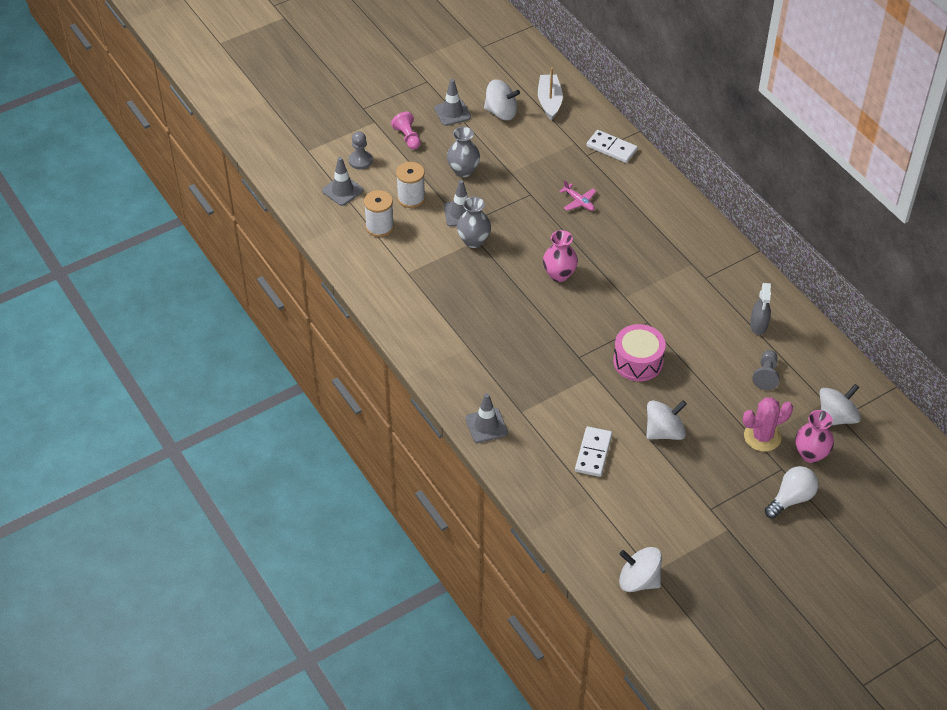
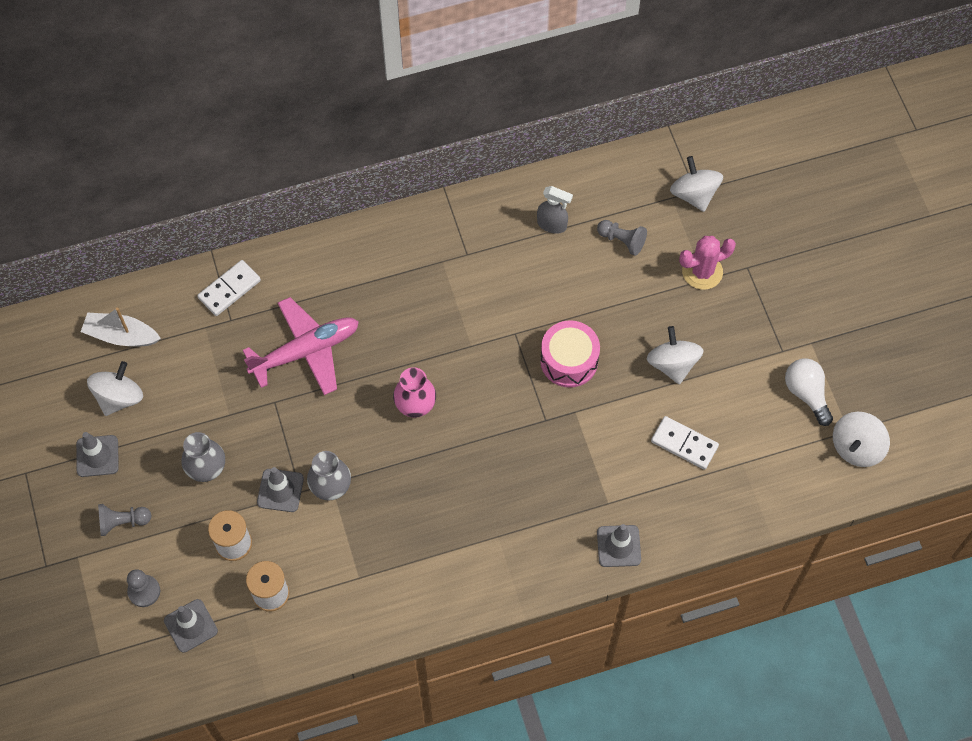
camera: 75 degrees left, 15 degrees up
(408, 137) = (122, 522): pink pawn -> grey pawn
(579, 202) = (306, 351): pink plane -> pink plane, size x2.21
(762, 437) = (702, 271): pink cactus -> pink cactus turned 75 degrees clockwise
(791, 499) = (786, 272): white light bulb -> white light bulb (806, 393)
(810, 454) = (735, 234): pink vase -> none

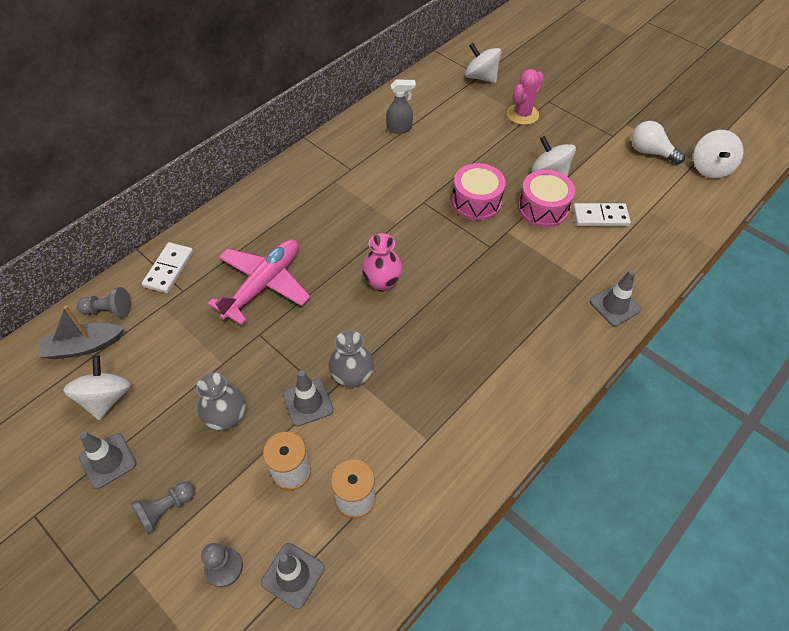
camera: 30 degrees left, 10 degrees down
(121, 335) = (83, 346): white boat -> grey boat
(622, 240) = (455, 118): grey pawn -> grey pawn (109, 310)
(632, 404) = (543, 208): none -> pink drum

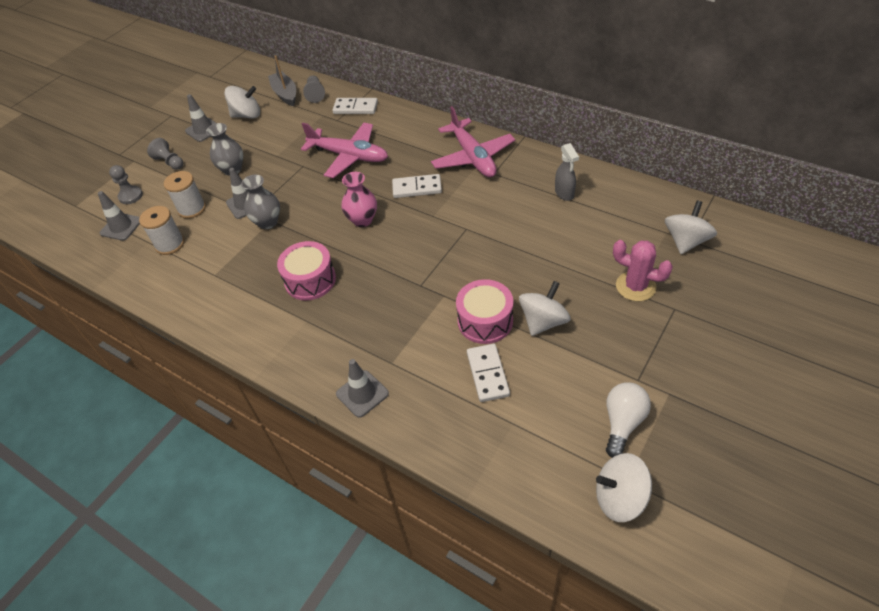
camera: 85 degrees right, 5 degrees down
(319, 179) = (473, 157): none -> pink plane
(348, 230) = (417, 188): none -> white domino
(476, 202) = (478, 266): pink drum -> pink drum (310, 280)

